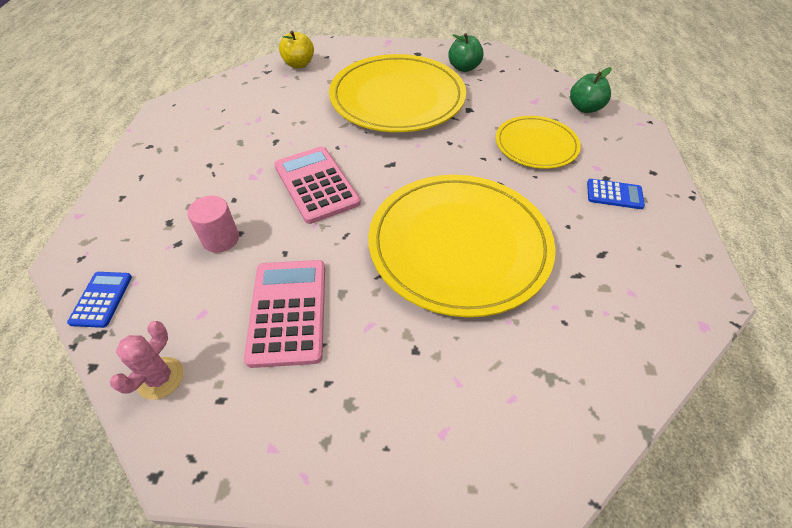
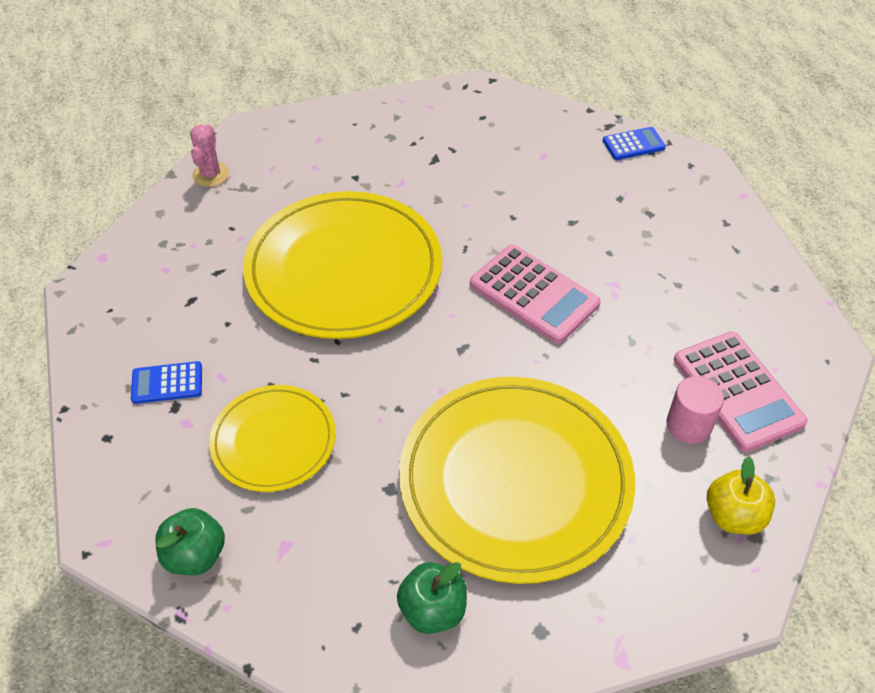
camera: 160 degrees right, 0 degrees up
(101, 299) = (633, 144): blue calculator -> blue calculator turned 90 degrees counterclockwise
(160, 378) = (535, 116): pink cactus -> pink cactus (211, 174)
(220, 239) = (583, 212): pink cylinder -> pink cylinder (688, 425)
(288, 311) = (474, 175): pink calculator -> pink calculator (737, 391)

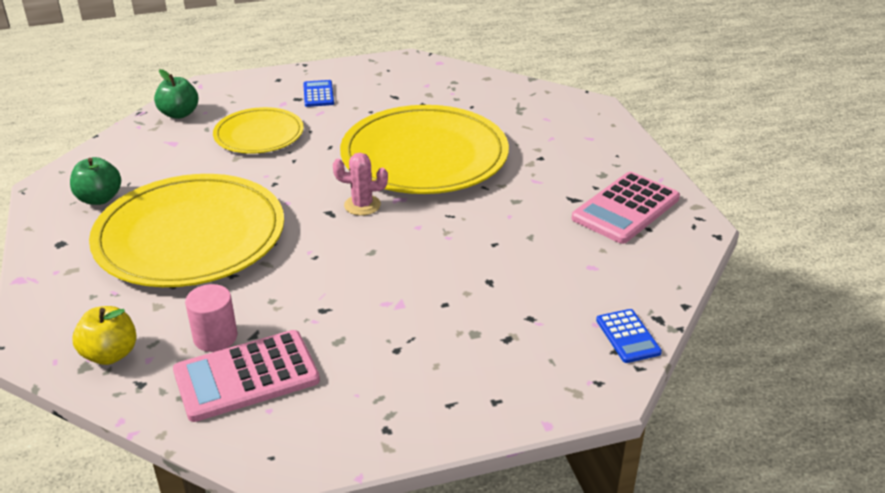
camera: 90 degrees right, 15 degrees down
(211, 174) = (533, 94): pink cactus -> pink cactus (362, 205)
(534, 294) = (389, 253): pink calculator -> pink calculator (626, 209)

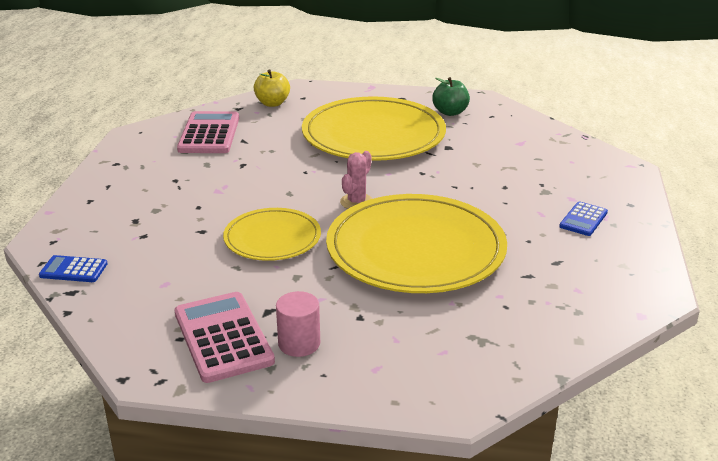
camera: 115 degrees right, 5 degrees down
(179, 114) = (573, 150): green apple -> none
(215, 337) = (254, 130): pink cylinder -> pink cylinder (299, 343)
(259, 134) = (512, 178): yellow plate -> yellow plate (272, 238)
(318, 94) = (583, 219): blue calculator -> blue calculator turned 105 degrees clockwise

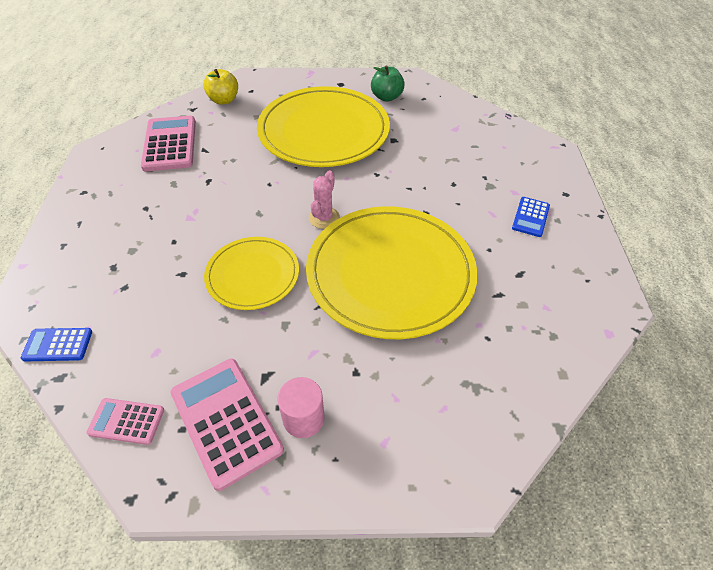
camera: 10 degrees left, 20 degrees up
(128, 328) = (126, 421): none -> pink calculator

